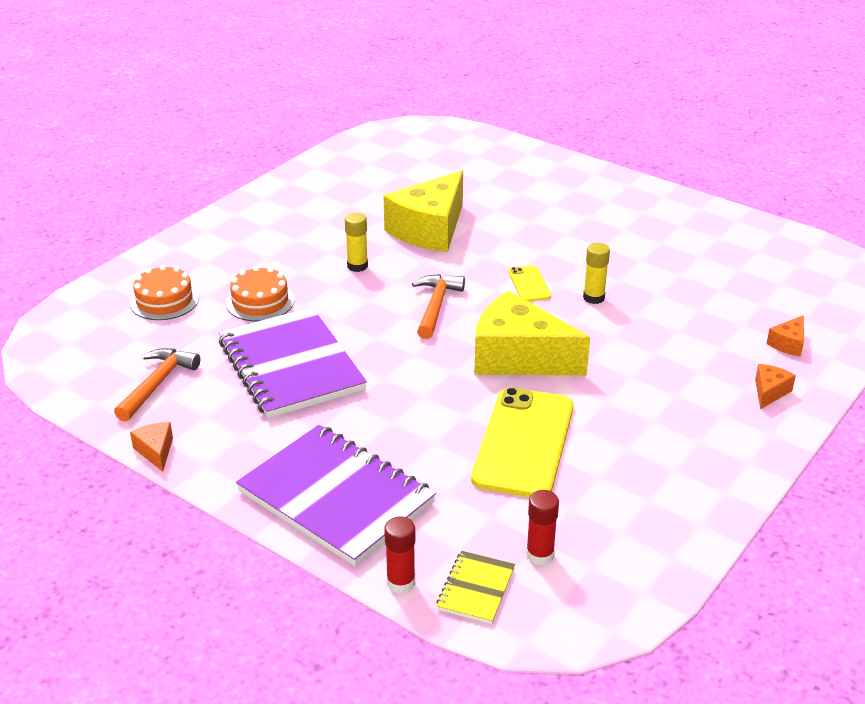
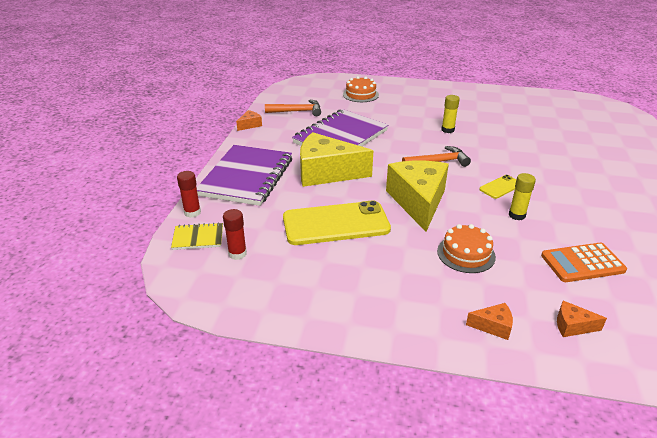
camera: 65 degrees right, 0 degrees up
(260, 301) = (385, 115): orange cake -> orange cake (466, 254)
(430, 229) = (513, 140): yellow cheese -> yellow cheese (326, 173)
(700, 295) = (582, 263): none -> orange calculator

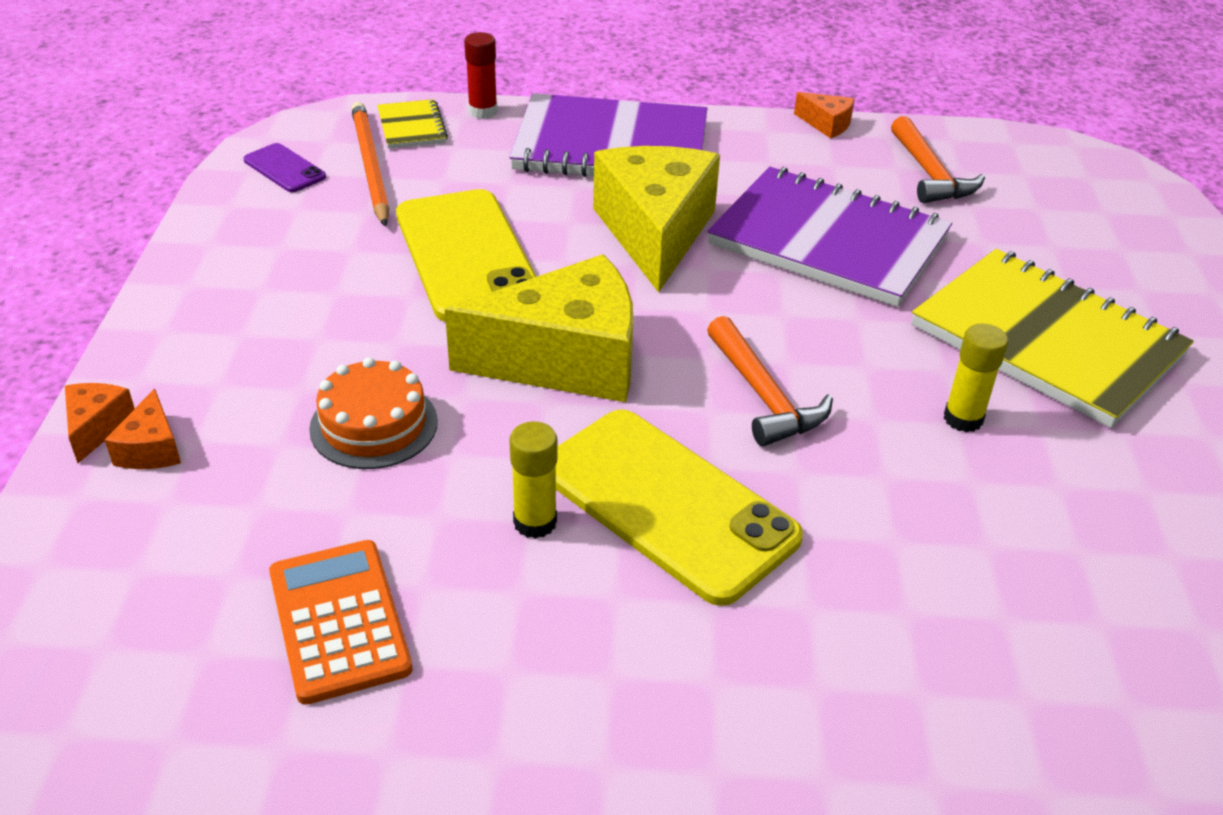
camera: 80 degrees right, 5 degrees up
(228, 288) = (284, 169): none -> purple phone
(237, 254) = (370, 166): red glue stick -> orange pencil
(360, 94) = (1098, 259): orange cake -> none
(406, 110) = (1046, 341): none -> yellow notebook
(500, 187) = (667, 504): yellow phone -> yellow phone, size x2.16
(572, 326) = (131, 565): orange cheese -> orange cheese (97, 427)

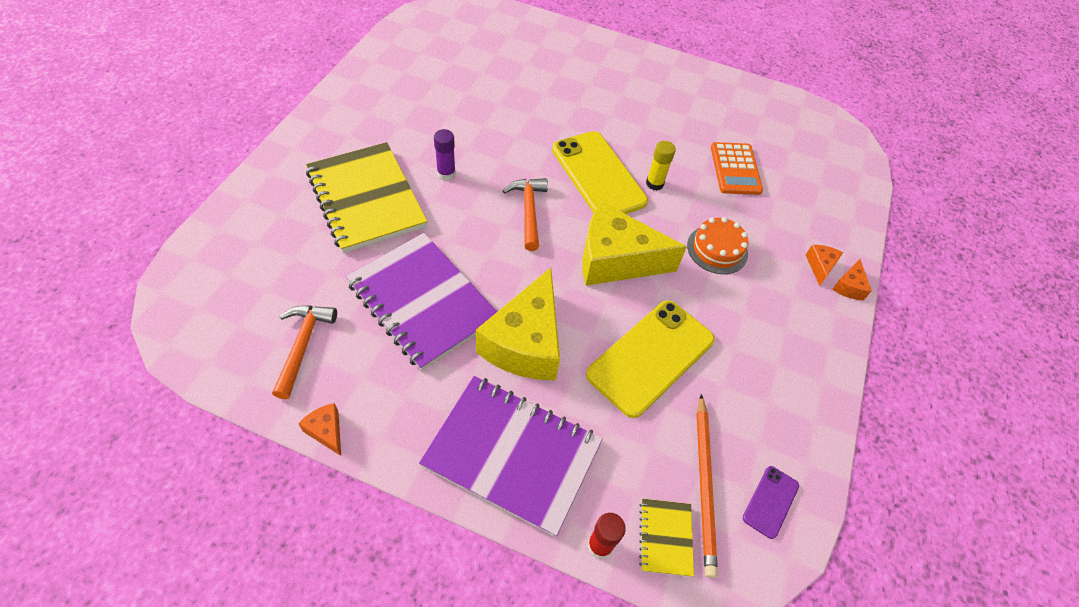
camera: 165 degrees left, 15 degrees up
(284, 169) = (770, 502): purple phone -> purple phone turned 60 degrees clockwise
(466, 255) = (651, 357): yellow phone -> yellow phone turned 45 degrees clockwise
(963, 419) = (446, 173): yellow glue stick -> purple glue stick

